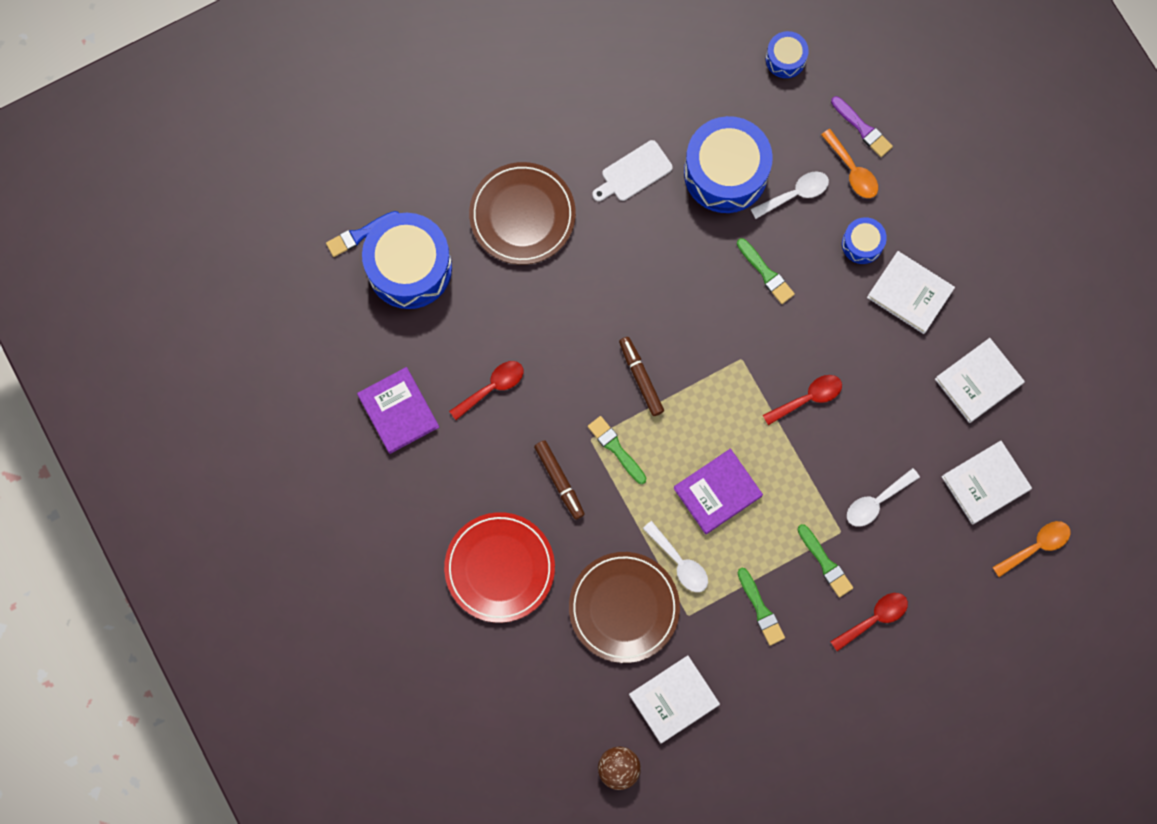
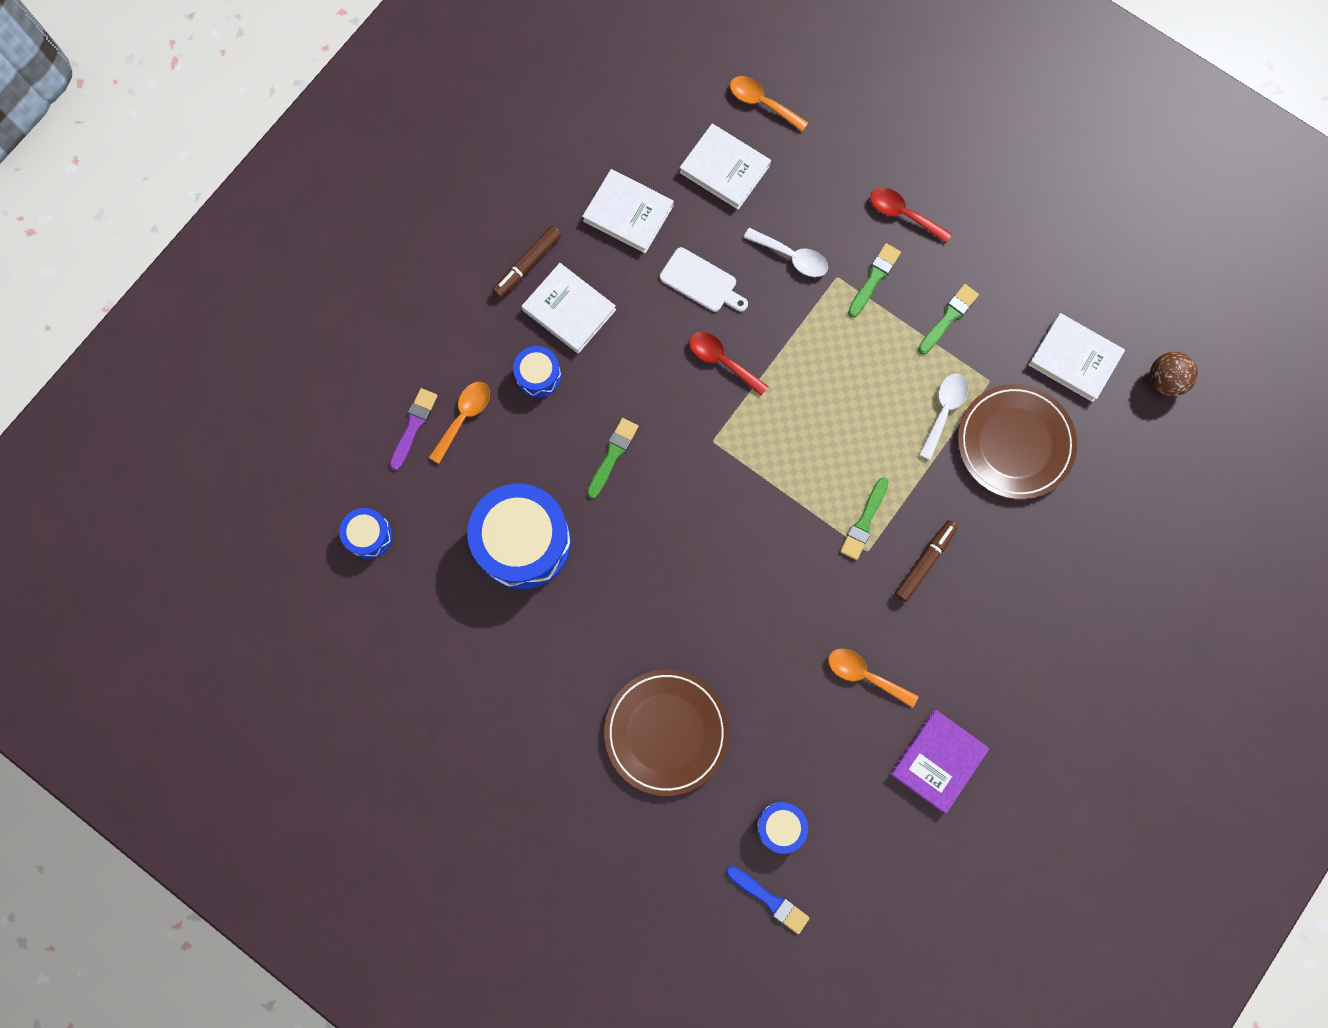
camera: 115 degrees left, 0 degrees up
(409, 268) = (780, 826): blue drum -> blue drum, size x0.49
(492, 387) = (865, 675): red spoon -> orange spoon
(499, 568) = (1040, 580): red plate -> none
(634, 173) = (565, 636): white cutting board -> white cutting board (701, 282)
(641, 378) = (780, 530): brown marker -> brown marker (527, 264)
(717, 492) = (857, 405): purple book -> none
(795, 194) = (515, 462): white spoon -> none
(910, 293) = (569, 310): white book -> white book turned 60 degrees counterclockwise

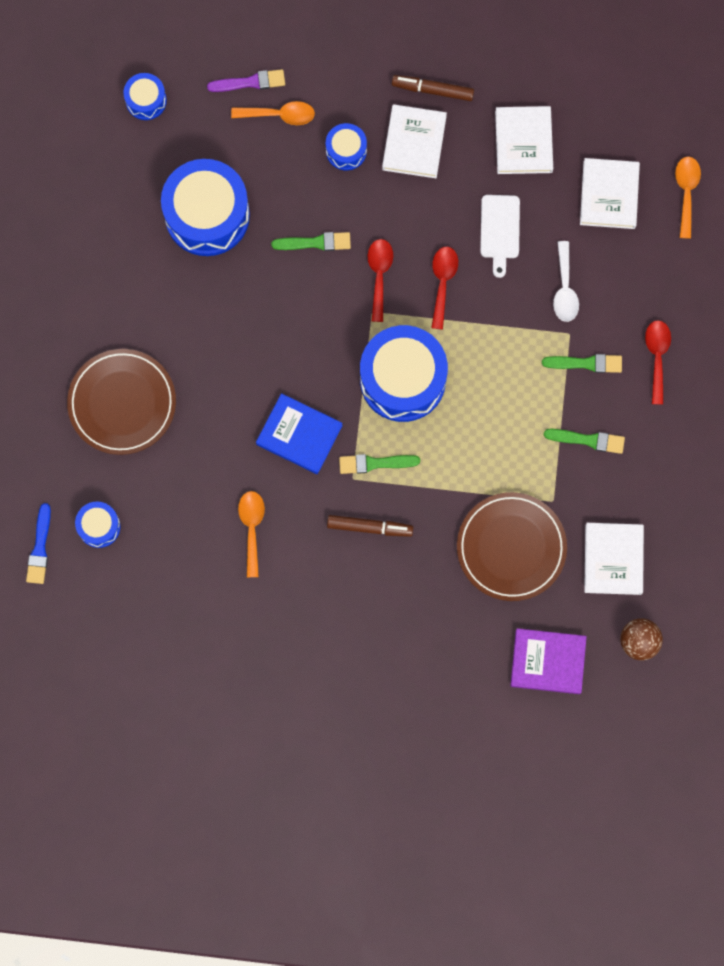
camera: 60 degrees right, 0 degrees up
(680, 414) = (379, 275): none -> red spoon
(796, 450) = (403, 380): none -> blue drum
(796, 577) = (299, 435): none -> blue book
(938, 761) = (216, 619): purple book -> purple book (548, 662)
(944, 411) = (505, 478): white spoon -> none

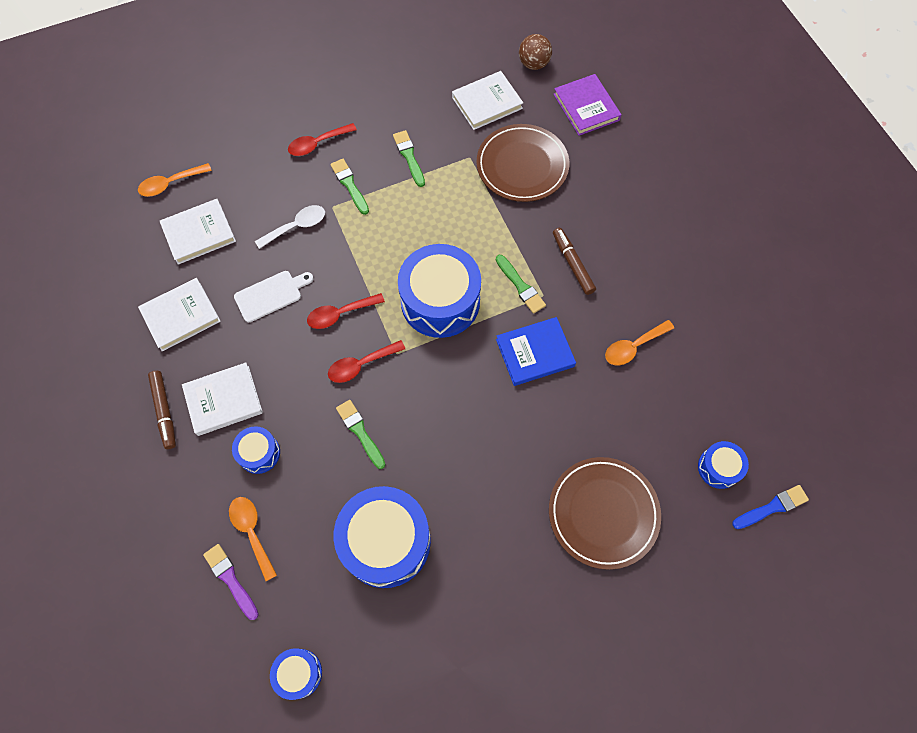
camera: 120 degrees left, 10 degrees down
(299, 435) = (535, 353): blue book -> blue book turned 75 degrees clockwise

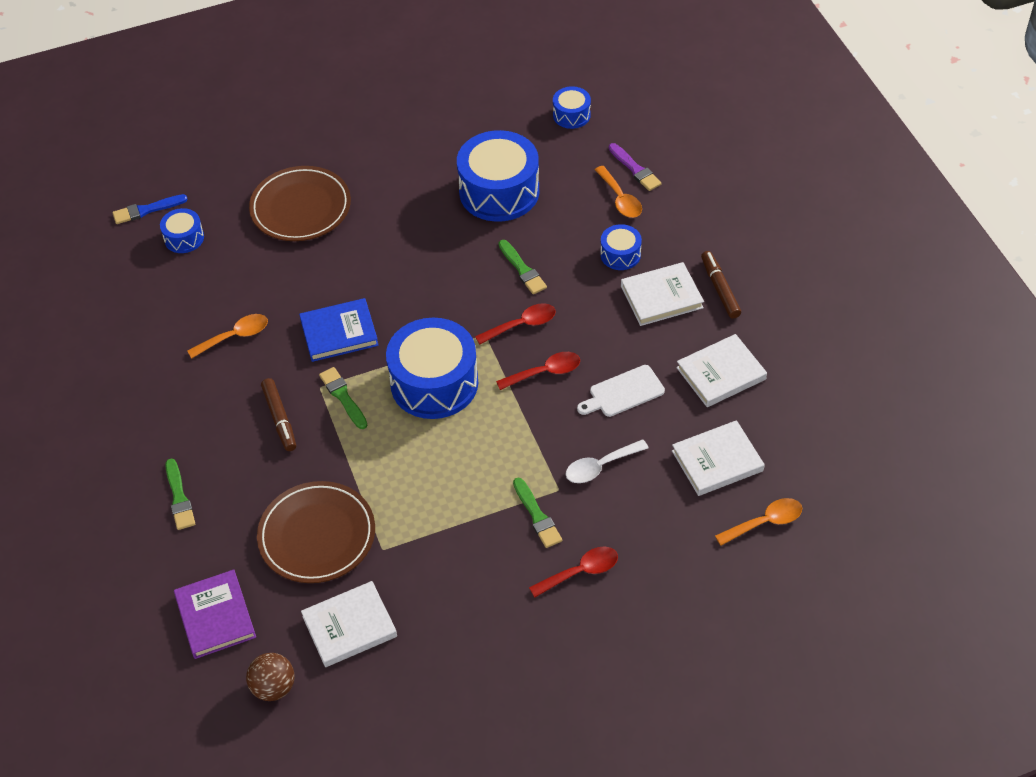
camera: 175 degrees left, 15 degrees down
(409, 157) = (460, 551): green brush -> green brush (179, 498)

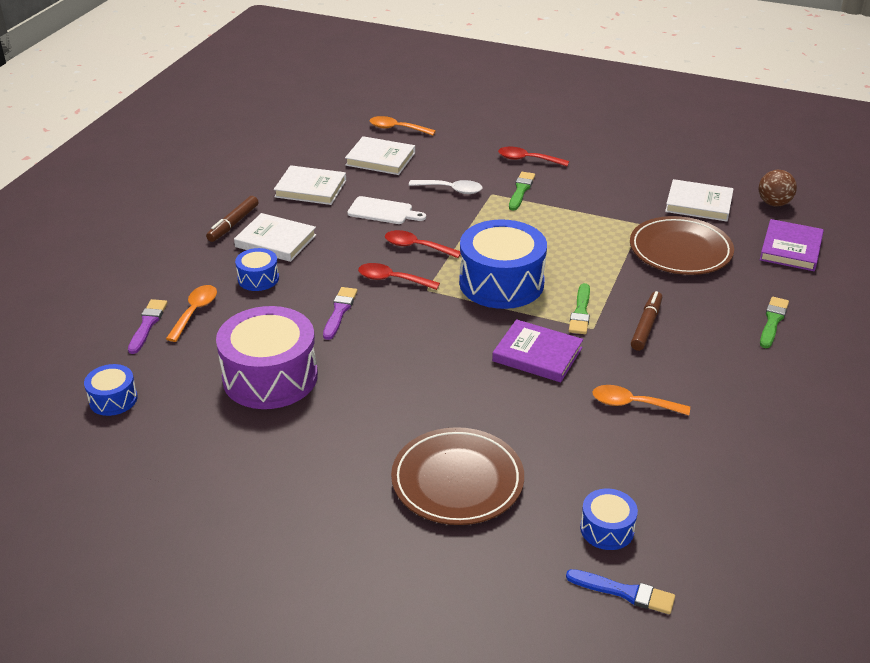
camera: 140 degrees left, 15 degrees down
(339, 332) = (537, 354): blue book -> purple book
(499, 191) = (270, 377): blue drum -> purple drum
(522, 269) = (339, 311): green brush -> purple brush

